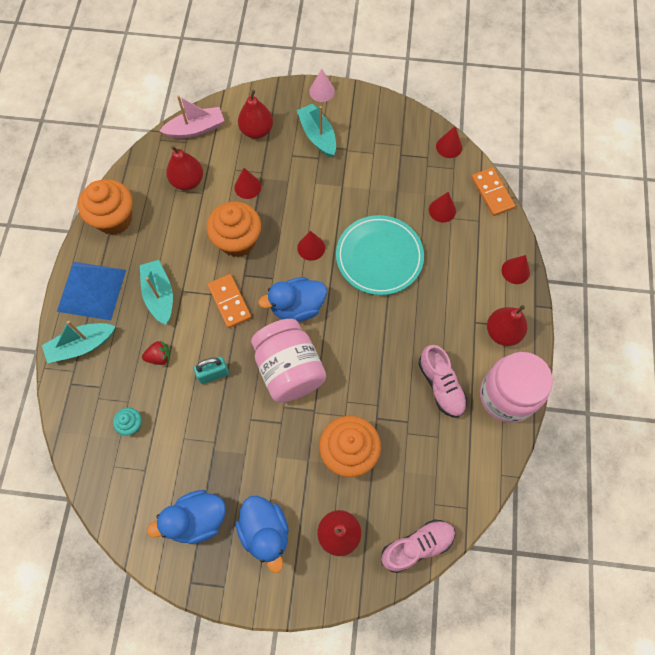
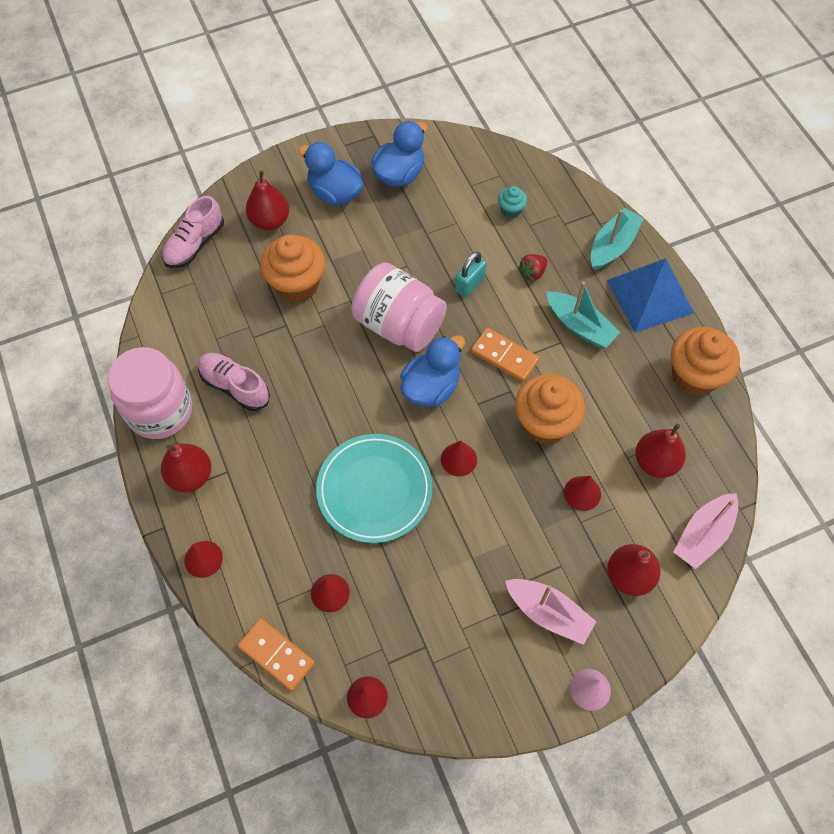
camera: 150 degrees right, 5 degrees down
(318, 136) = (548, 613): turquoise boat -> pink boat

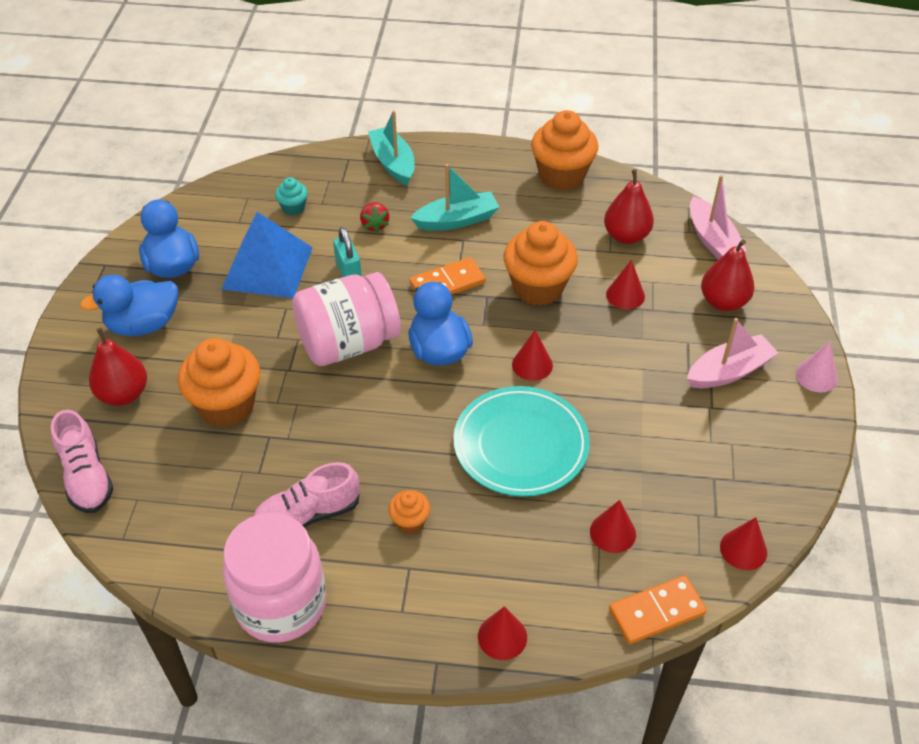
camera: 60 degrees left, 15 degrees down
(190, 476) = (389, 607): red pear -> none
(264, 452) = (410, 521): none -> orange cupcake
(649, 296) = (463, 165): blue pyramid -> blue pyramid (267, 268)

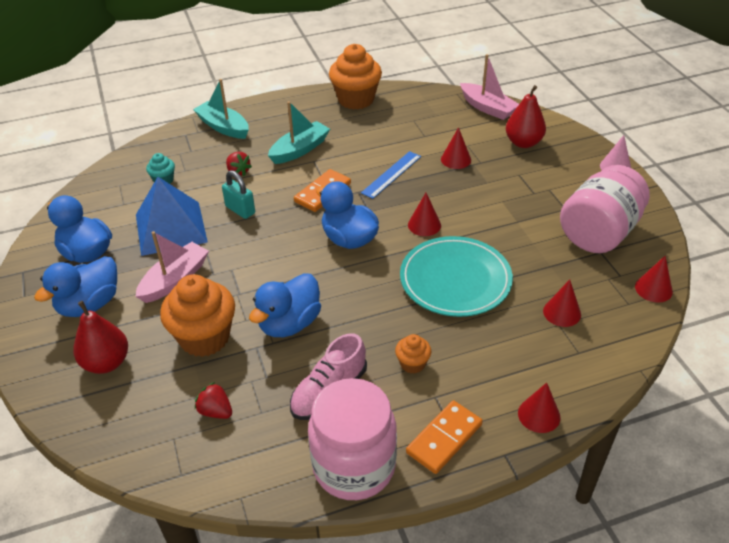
camera: 25 degrees left, 5 degrees down
(86, 476) = (114, 439): pink shoe -> none
(190, 488) = (215, 411): none -> red strawberry
(316, 424) = (289, 323): none -> blue duck
(348, 344) = (275, 258): pink jar -> pink jar (599, 233)
(538, 288) = (391, 174): orange cupcake -> blue ruler
(626, 236) = (429, 123): red pear -> none
(656, 612) = (630, 352): orange domino -> orange domino (444, 439)
(728, 371) = (559, 183): pink boat -> pink boat (174, 280)

